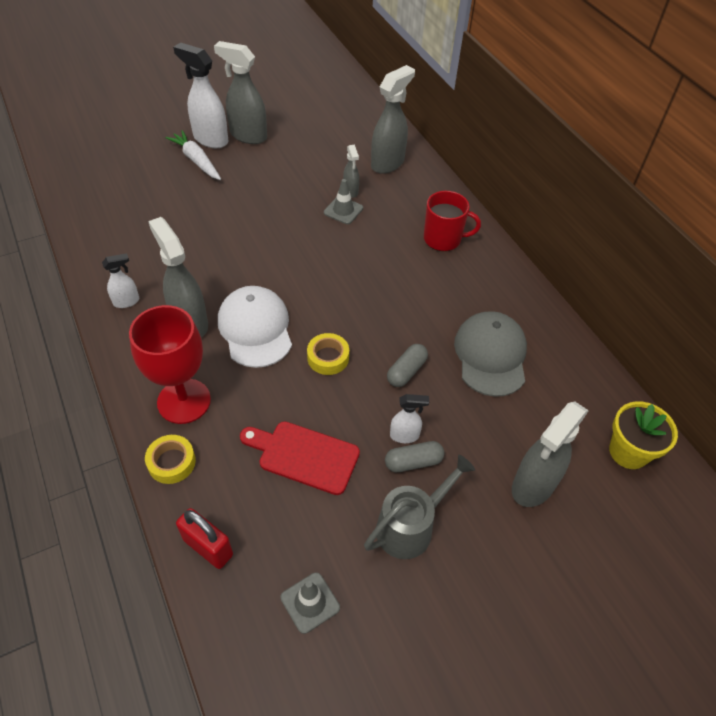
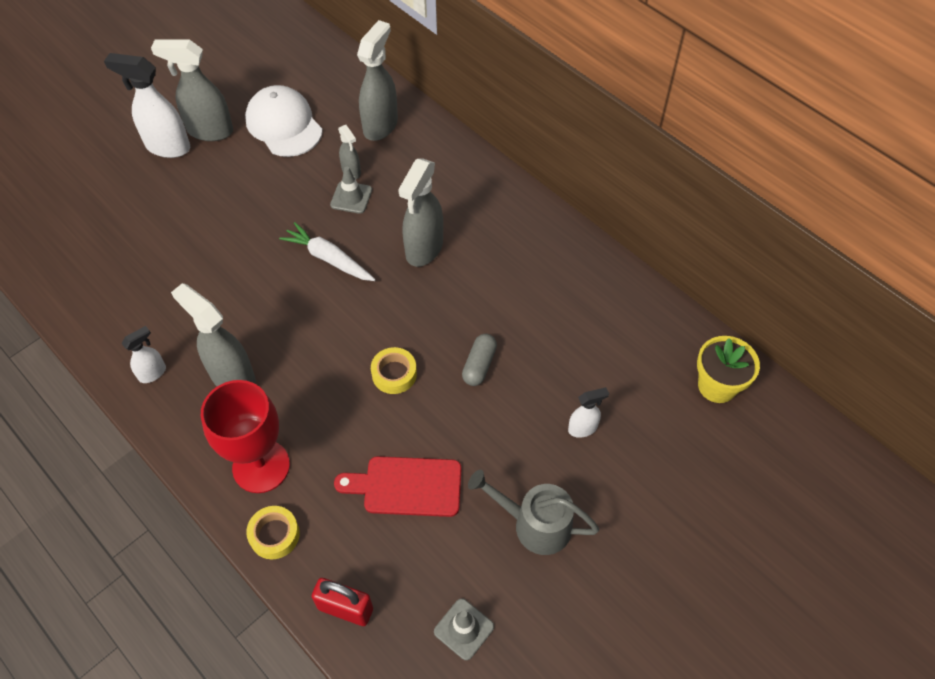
camera: 15 degrees left, 5 degrees up
(196, 160) = (162, 179): white carrot -> white carrot (329, 258)
(255, 329) = (306, 363): white cap -> white cap (284, 125)
(405, 435) = (499, 434): white spray bottle -> white spray bottle (583, 428)
(410, 526) = (534, 524): grey watering can -> grey watering can turned 105 degrees counterclockwise
(413, 462) = (516, 459): grey capsule -> none
(443, 239) = (470, 203): red mug -> none
(490, 355) = (558, 323): grey cap -> none
(533, 486) = (637, 448): grey spray bottle -> grey spray bottle (424, 249)

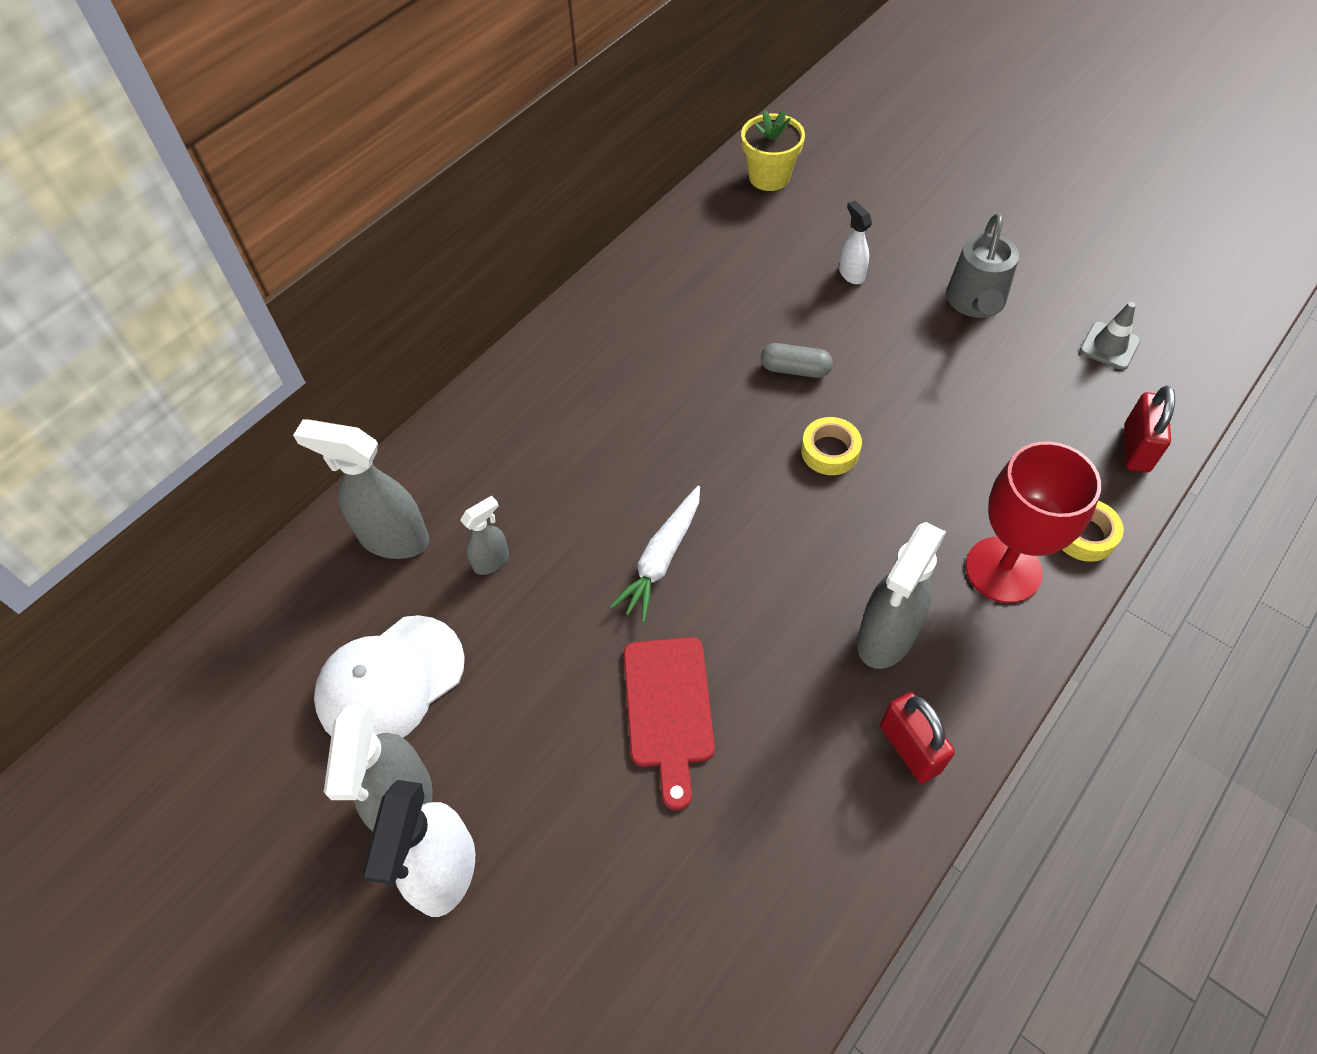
camera: 95 degrees left, 0 degrees up
(153, 373) = (910, 748): white spray bottle -> red padlock
(351, 197) = (543, 552): grey traffic cone -> none
(407, 486) = (974, 416): red cutting board -> red cutting board (668, 709)
(424, 249) = (628, 449): grey spray bottle -> none

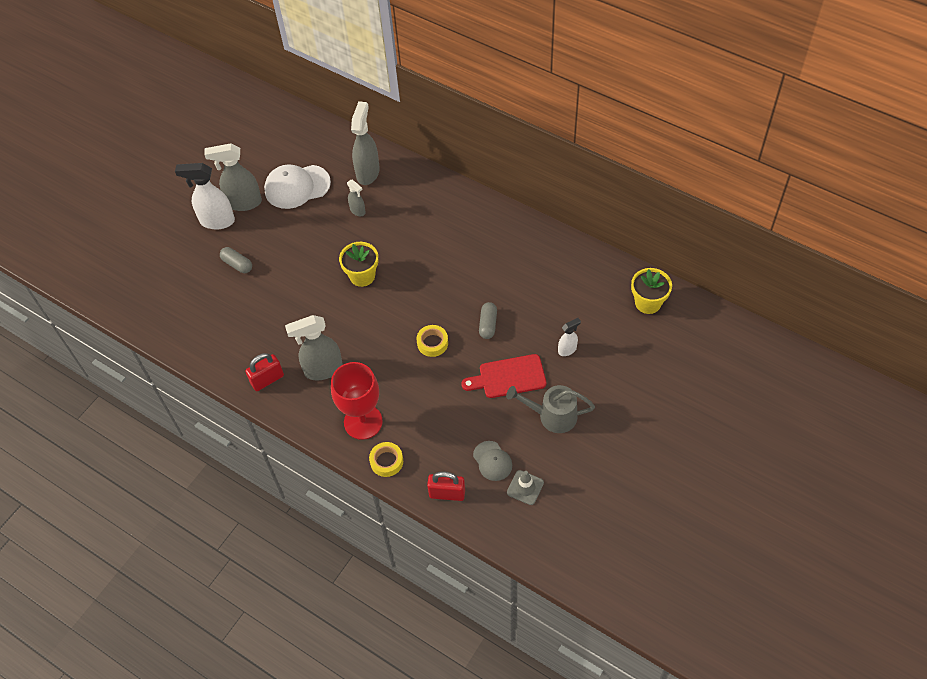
camera: 85 degrees right, 0 degrees up
(390, 681) = (297, 187): white cap -> white cap turned 60 degrees counterclockwise
(588, 818) = (237, 264): none -> grey capsule
(661, 559) = (362, 276): white carrot -> yellow flower pot
(668, 709) = (285, 286): red cutting board -> red cutting board (508, 377)
(885, 637) = (323, 370): grey spray bottle -> grey spray bottle turned 45 degrees counterclockwise
(1066, 383) = (492, 461): none -> grey cap

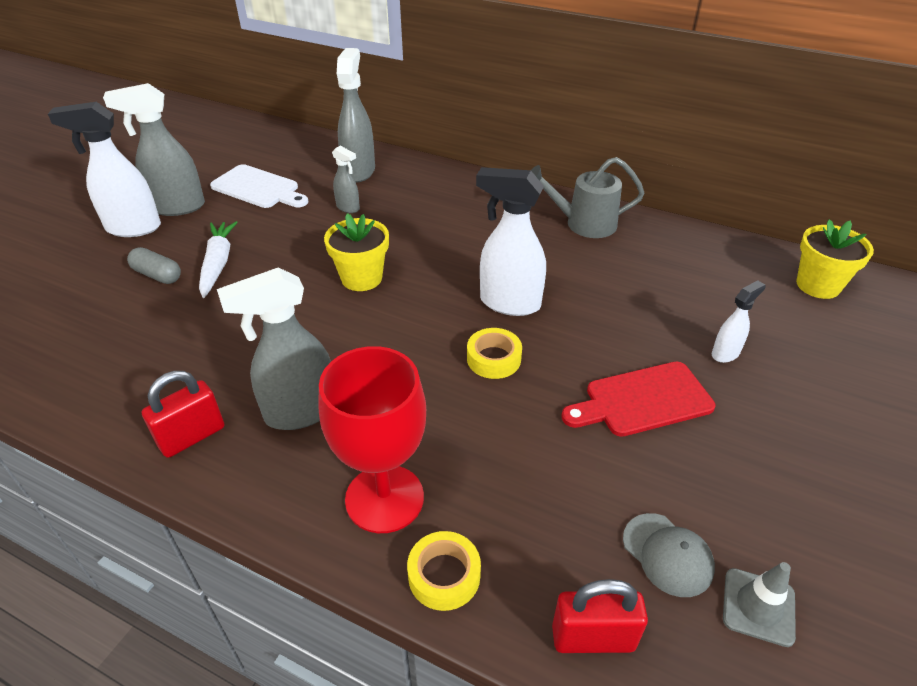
camera: 10 degrees left, 15 degrees down
(273, 257) = (218, 263): none -> white carrot
(297, 187) = (258, 188): white cap -> white cutting board
(450, 303) = (509, 303): none -> white spray bottle
(488, 324) = (580, 327): grey capsule -> none
(552, 416) = (749, 458): grey watering can -> grey watering can (584, 224)

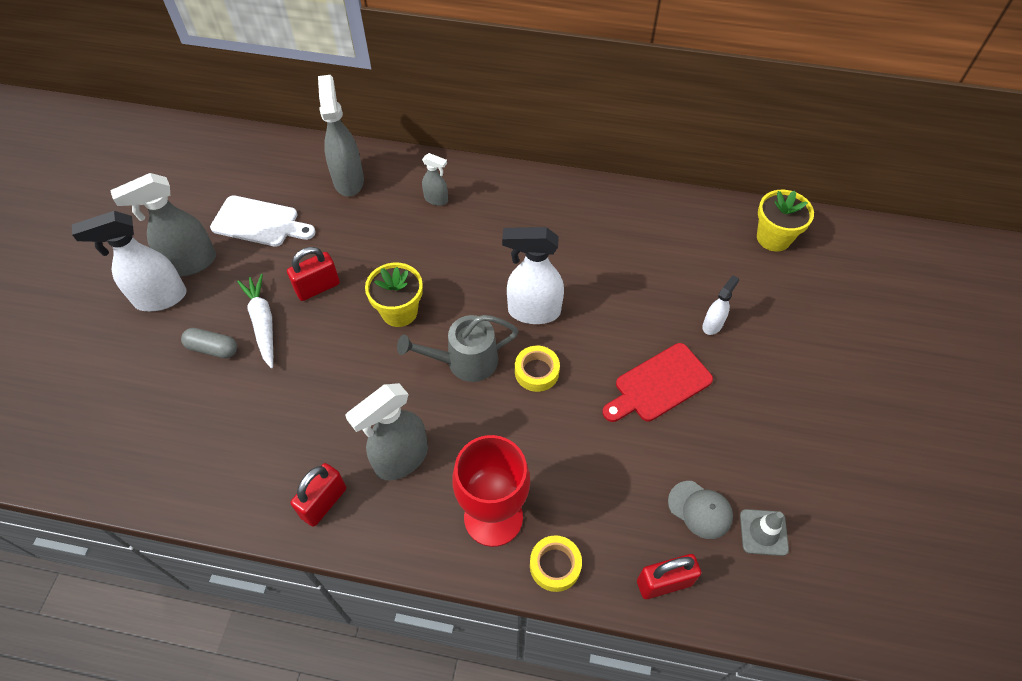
camera: 15 degrees left, 15 degrees up
(287, 245) = (318, 288): none -> red padlock
(348, 208) = (356, 230): grey spray bottle -> grey spray bottle (436, 199)
(584, 224) = (573, 207): grey watering can -> grey watering can (465, 362)

